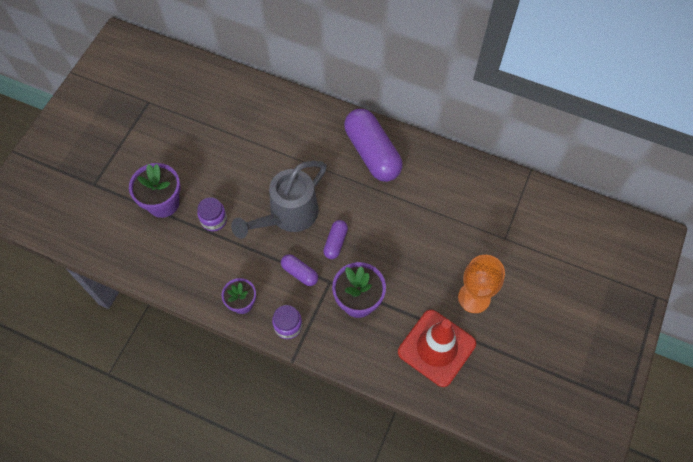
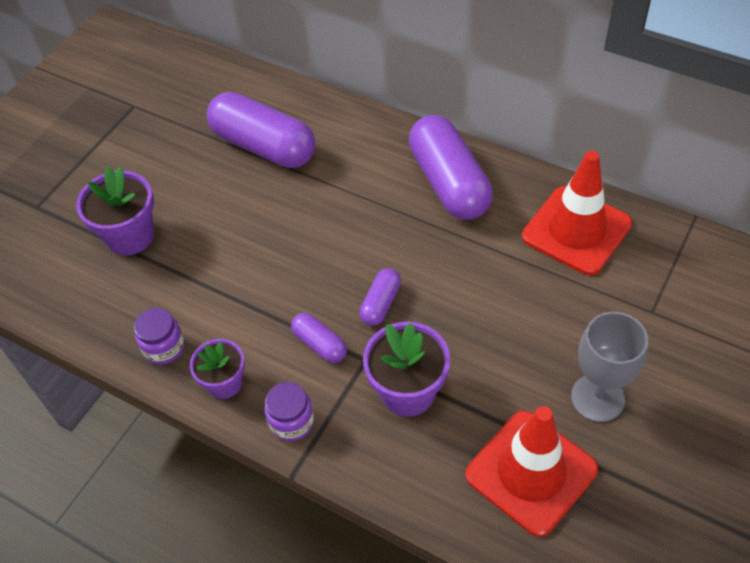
camera: 10 degrees right, 10 degrees down
(214, 220) = (200, 262): purple jar -> purple jar (164, 347)
(244, 130) = (264, 146): none -> purple capsule
(288, 215) = (312, 262): grey watering can -> none
(456, 184) = (576, 230): none -> red traffic cone
(474, 298) = (597, 398): orange goblet -> grey goblet

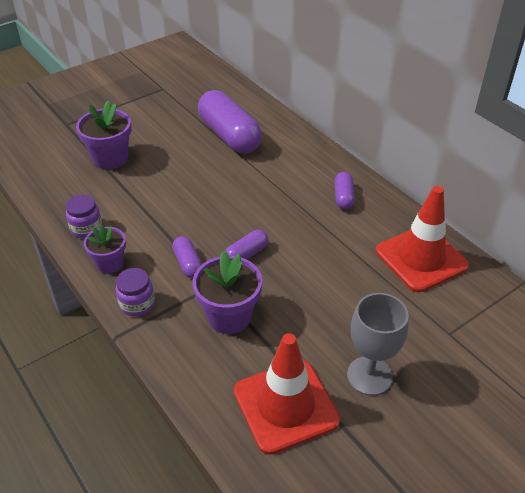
camera: 20 degrees right, 10 degrees down
(449, 183) = (343, 197): purple capsule -> purple capsule, size x0.47

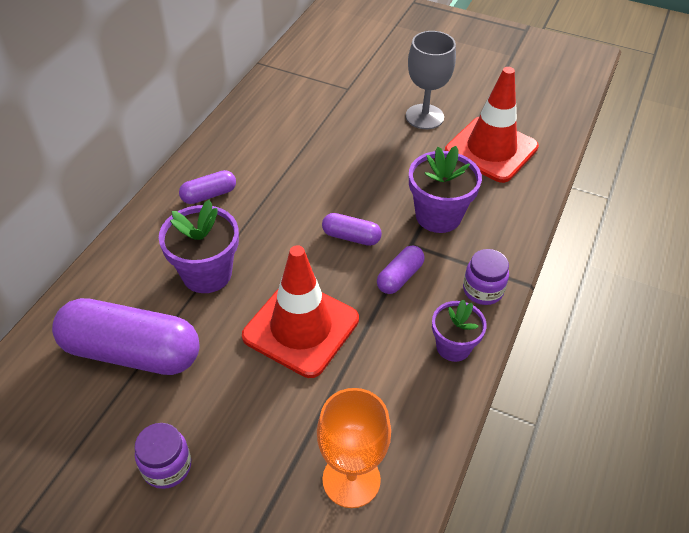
camera: 120 degrees left, 5 degrees up
(78, 186) = (351, 479): none -> orange goblet
(86, 228) = (420, 409): purple jar -> purple jar (167, 466)
(110, 158) = (265, 478): purple flower pot -> purple flower pot (207, 274)
(229, 135) = (132, 352): purple capsule -> purple capsule turned 75 degrees clockwise
(421, 258) = (270, 120): red traffic cone -> red traffic cone (301, 328)

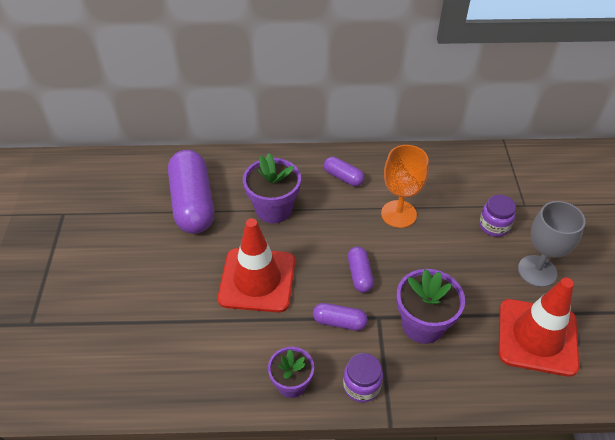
camera: 65 degrees right, 0 degrees up
(167, 466) = (122, 258): purple jar -> purple jar (494, 226)
(351, 479) = (150, 359): orange goblet -> orange goblet (398, 214)

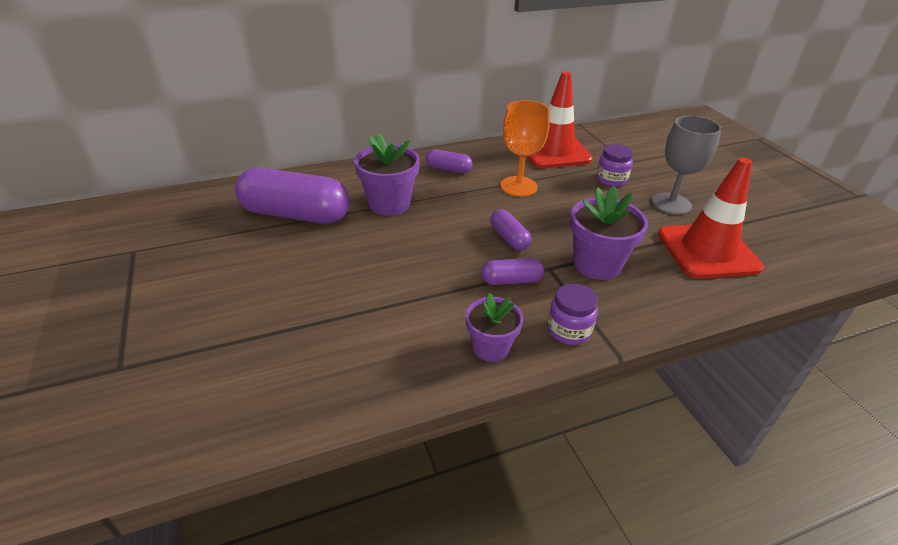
camera: 20 degrees left, 10 degrees down
(193, 203) = (296, 214): purple capsule -> purple capsule turned 45 degrees counterclockwise
(257, 280) = (401, 264): red traffic cone -> red traffic cone (553, 151)

